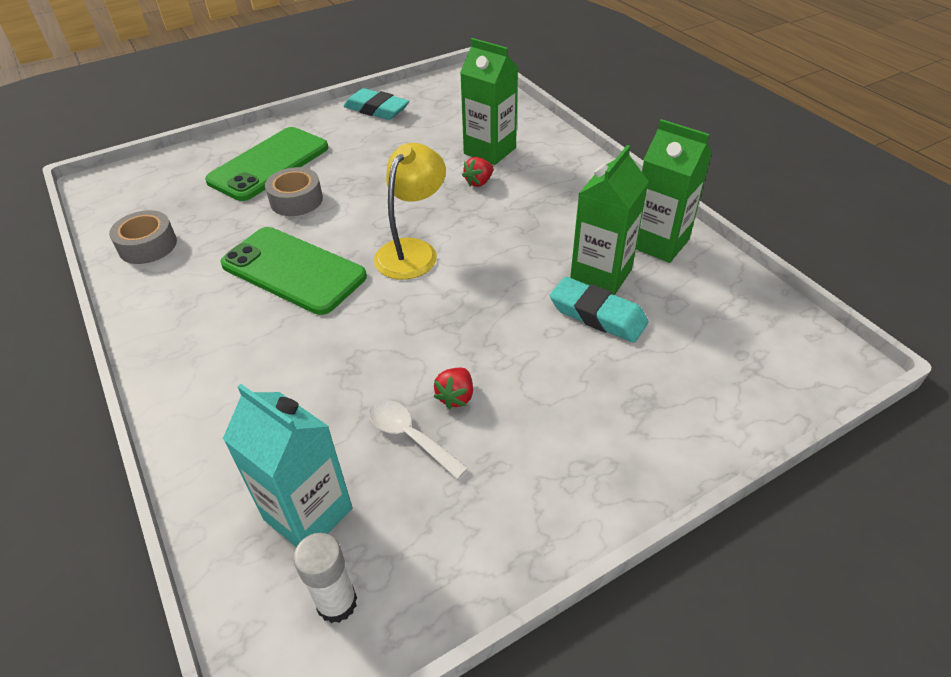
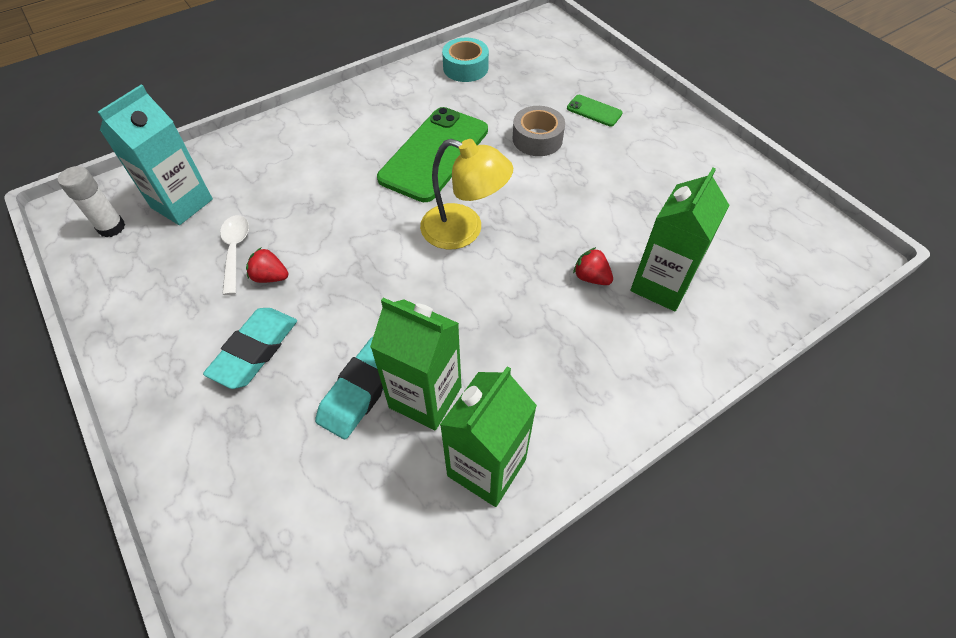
camera: 85 degrees right, 10 degrees up
(148, 245) = (465, 68): grey tape -> turquoise tape
(269, 164) = (594, 111): green phone -> green phone, size x0.44
(376, 109) = (725, 173): turquoise eraser -> turquoise eraser (255, 350)
(410, 436) = (235, 251): white spoon -> white spoon turned 45 degrees counterclockwise

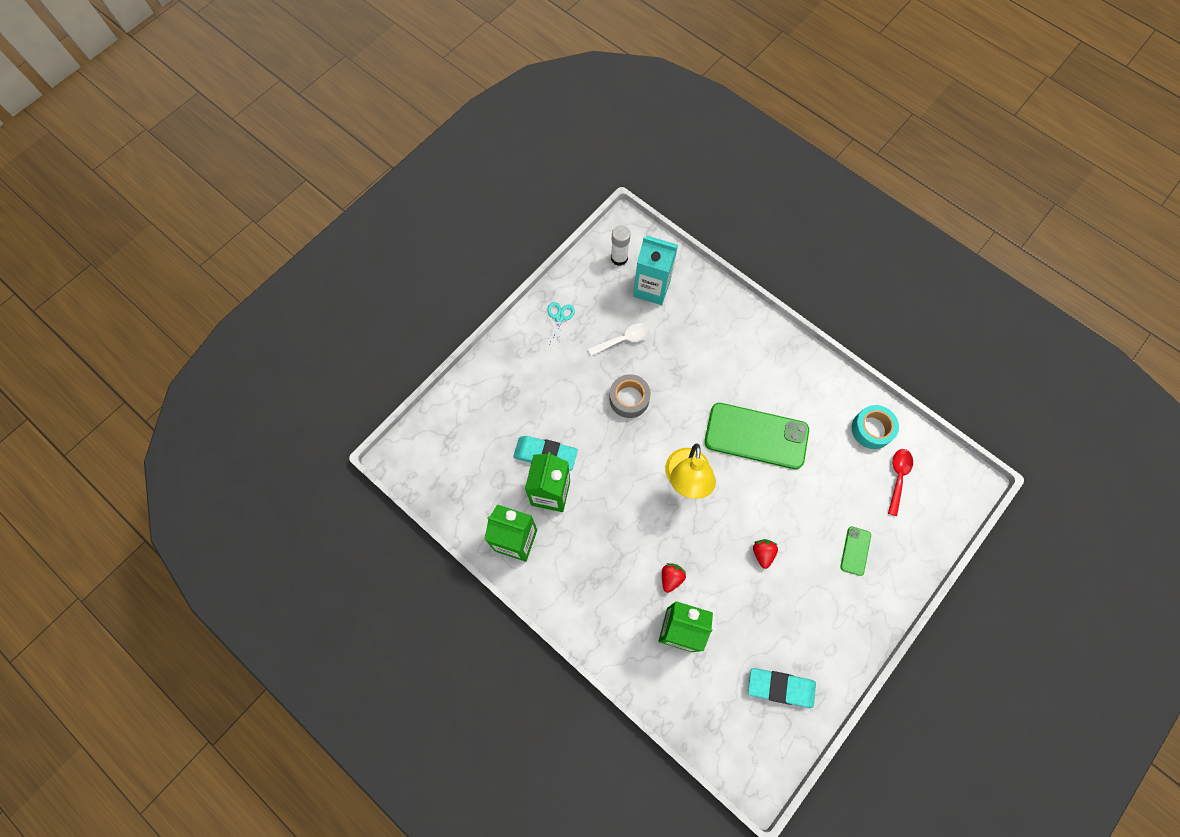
camera: 75 degrees right, 15 degrees up
(150, 320) = (559, 317): none -> turquoise scissors
(255, 350) = (555, 385): turquoise eraser -> turquoise eraser (780, 687)
(270, 277) = (609, 370): red strawberry -> red strawberry (762, 553)
(524, 64) = (898, 477): none -> red spoon
(537, 139) = (802, 510): grey tape -> grey tape (629, 399)

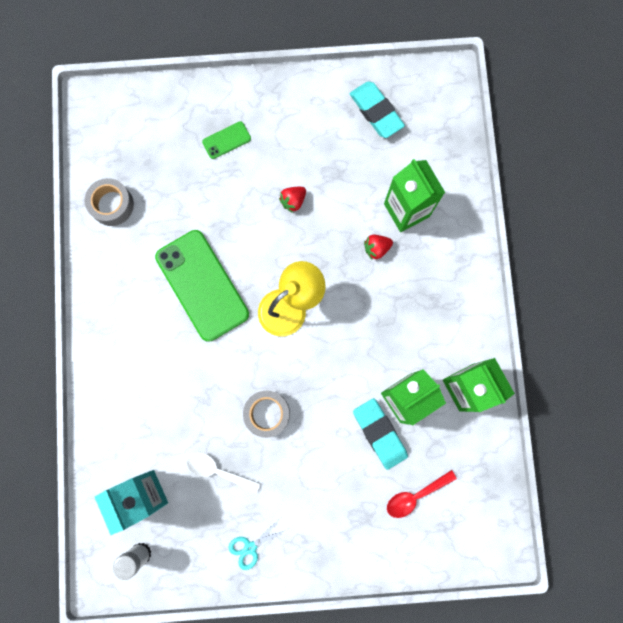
camera: 135 degrees left, 10 degrees up
(871, 429) = (112, 205): turquoise tape -> grey tape
(898, 477) = (136, 155): red spoon -> red spoon (415, 495)

